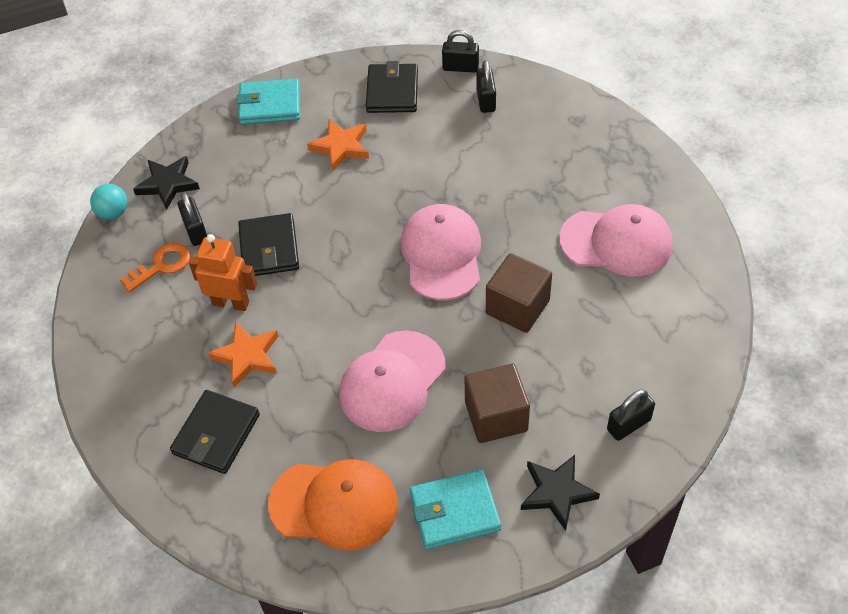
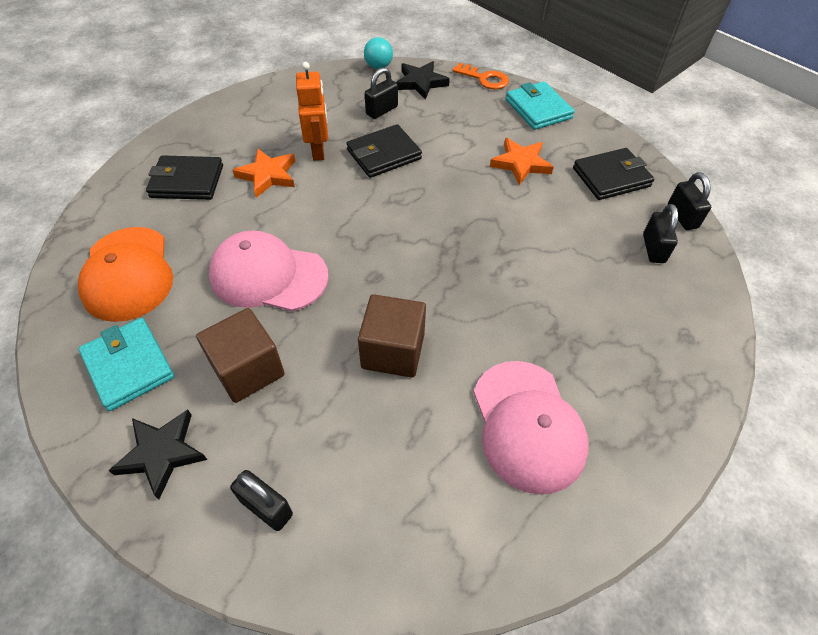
camera: 65 degrees right, 0 degrees up
(162, 265) = (340, 104): orange key -> orange key (485, 79)
(442, 254) = (432, 270): pink cap -> none
(486, 100) = (653, 248): black padlock -> black padlock turned 60 degrees counterclockwise

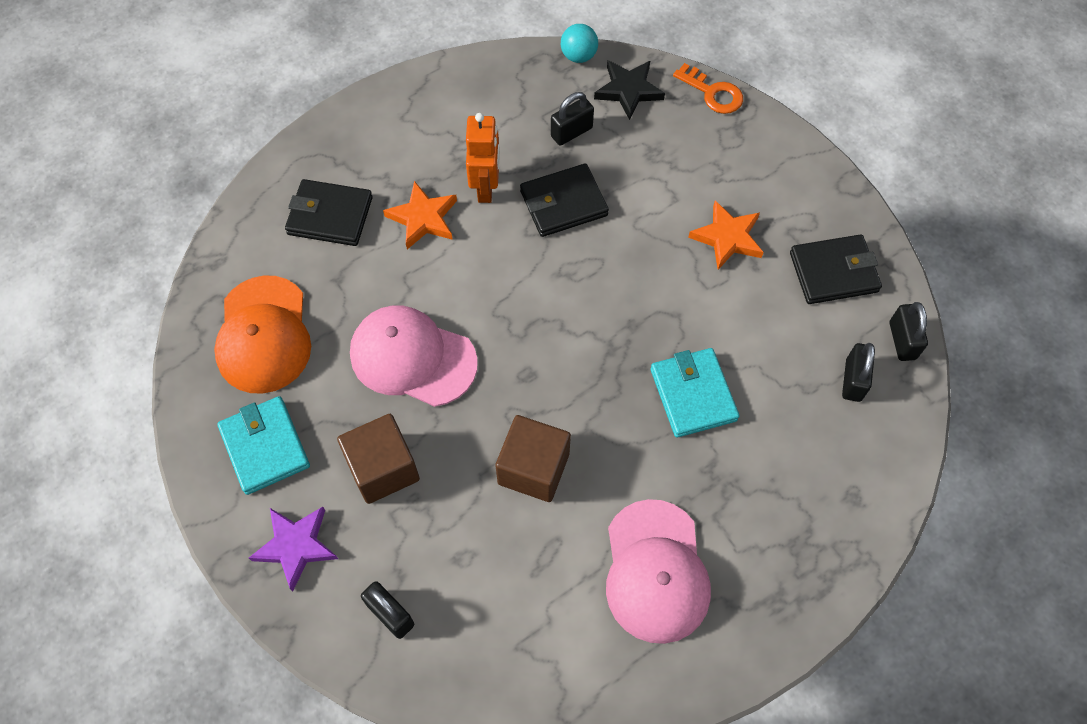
camera: 10 degrees right, 10 degrees up
(162, 453) = (296, 546): black star -> purple star
(538, 109) = (770, 153): turquoise wallet -> turquoise wallet (693, 394)

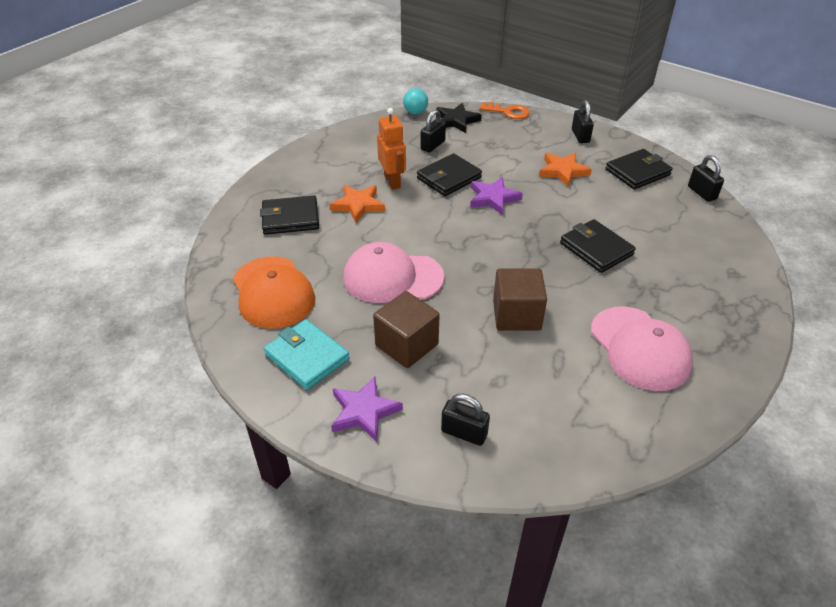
camera: 20 degrees left, 20 degrees down
(604, 260) = (493, 198): none -> purple star
(693, 394) = (596, 249): turquoise wallet -> black wallet
(853, 380) = (688, 218): black padlock -> black padlock (580, 136)

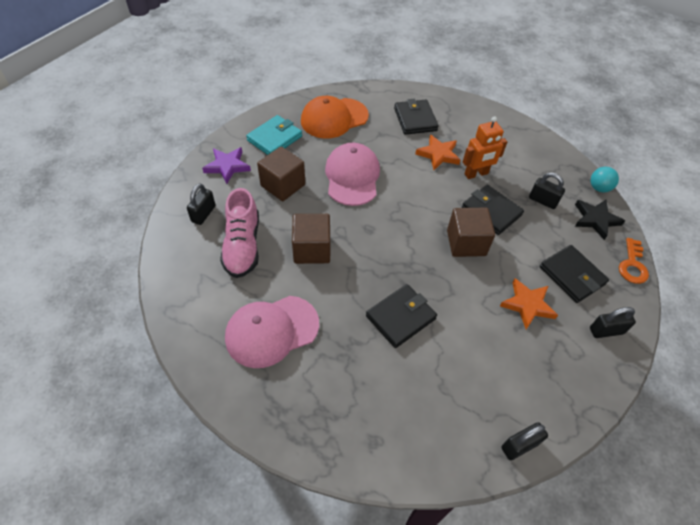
camera: 85 degrees right, 10 degrees up
(493, 198) = (466, 243): purple star -> brown cube
(519, 383) = (242, 246): none -> pink shoe
(637, 172) = (545, 380): black wallet -> black wallet (572, 275)

